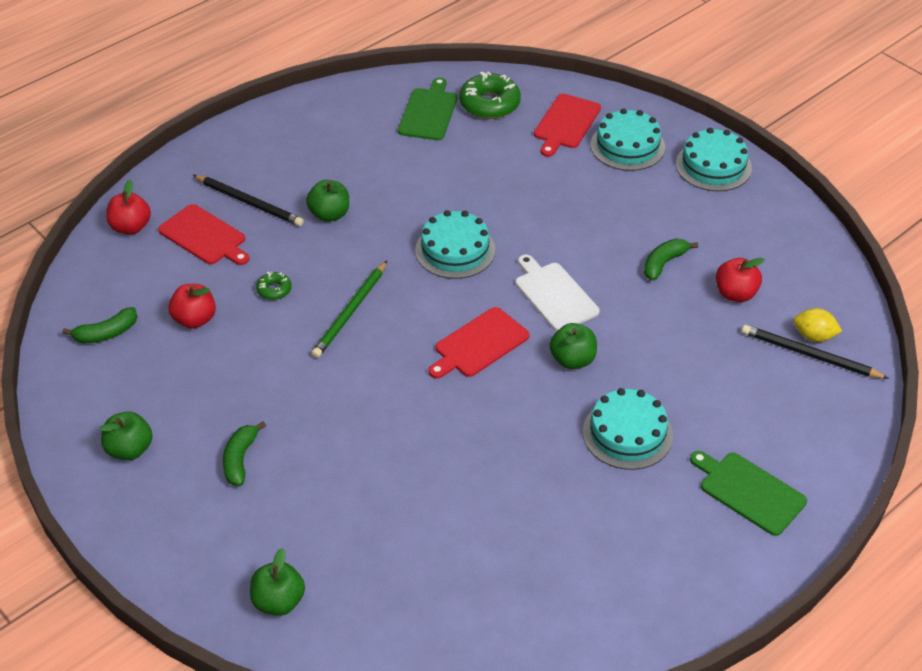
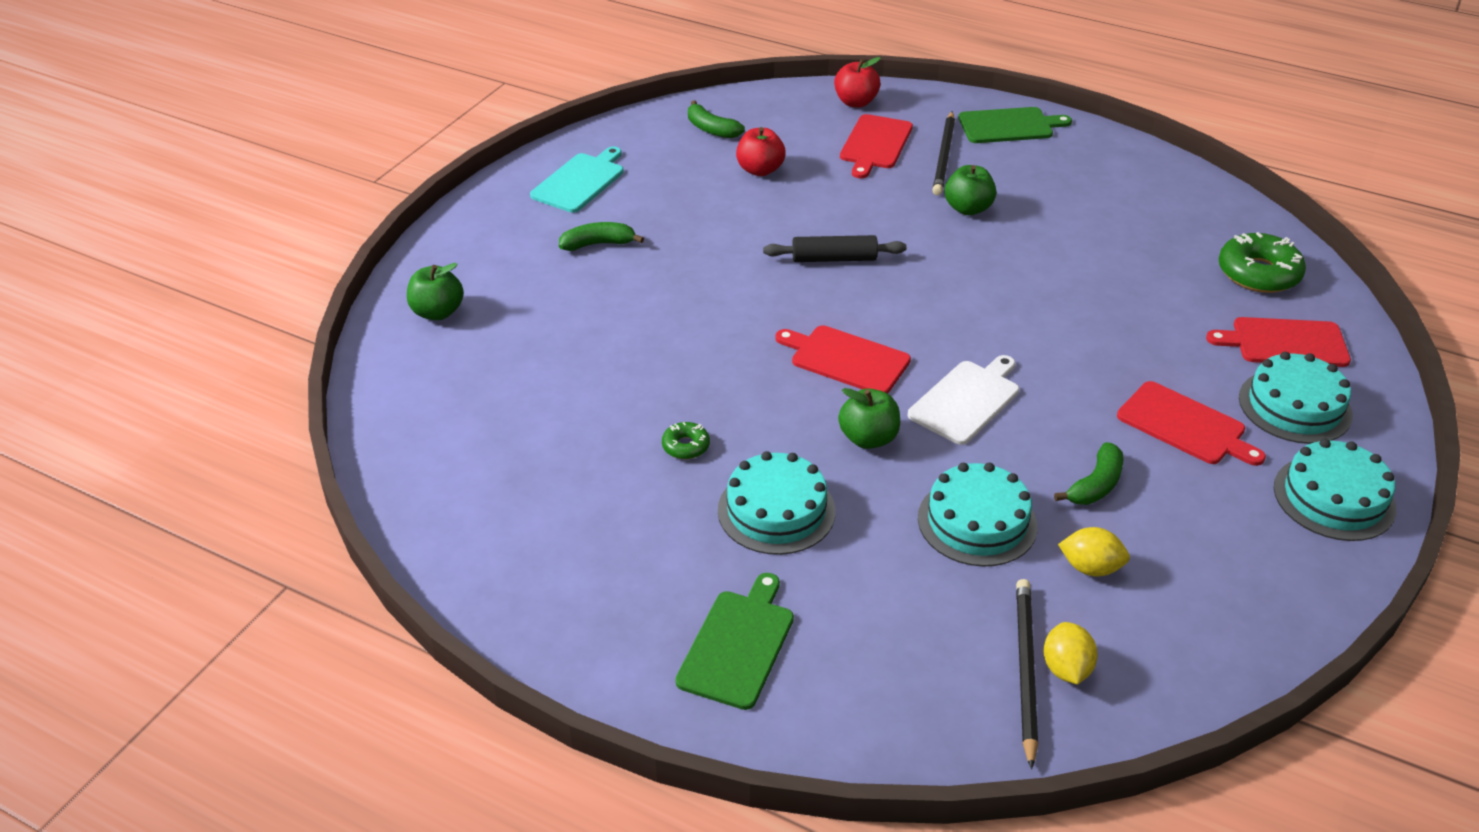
camera: 70 degrees right, 5 degrees down
(130, 449) = (580, 181): green apple -> turquoise cutting board
(274, 290) = (832, 204): green donut -> green donut (686, 446)
(350, 312) = (834, 259): green pencil -> black rolling pin
(428, 112) = (1196, 232): green cutting board -> green cutting board (1009, 126)
(455, 250) = (982, 307): turquoise cake -> turquoise cake (977, 521)
(625, 200) = (1185, 425): none -> red cutting board
(664, 263) = (1095, 485): green banana -> green banana turned 105 degrees clockwise
(735, 294) = (1090, 568): red apple -> yellow lemon

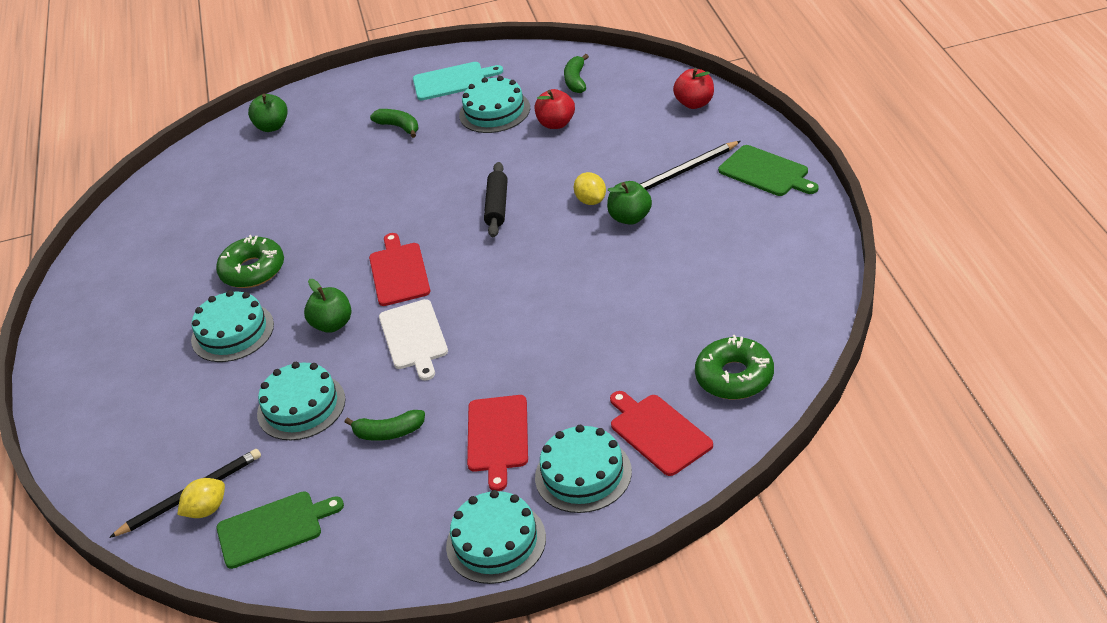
camera: 55 degrees right, 0 degrees up
(678, 187) = (494, 111): none -> turquoise cake
(686, 446) = (253, 270): green donut -> green donut, size x1.98
(737, 645) = (114, 385): green cutting board -> green cutting board (273, 528)
(834, 259) = (497, 206): black rolling pin -> black rolling pin turned 45 degrees clockwise
(875, 144) = (654, 141): red cutting board -> none
(966, 400) = (414, 337): white cutting board -> white cutting board turned 75 degrees clockwise
(1090, 568) = (306, 472): yellow lemon -> yellow lemon (591, 200)

